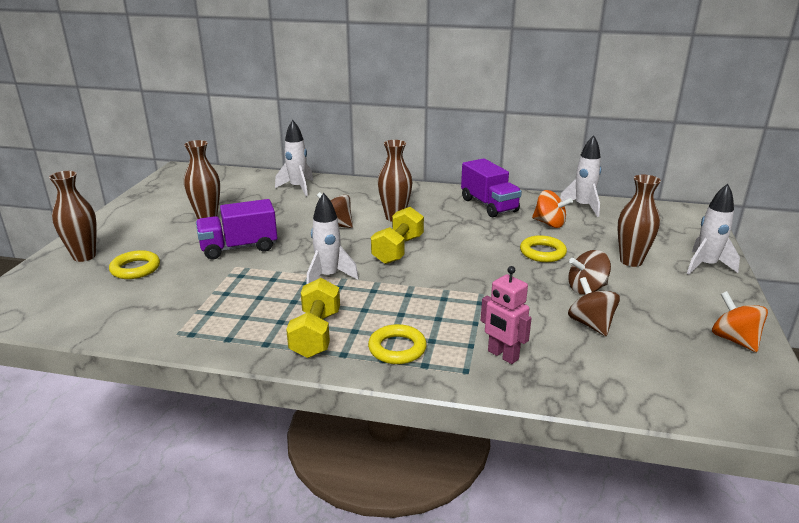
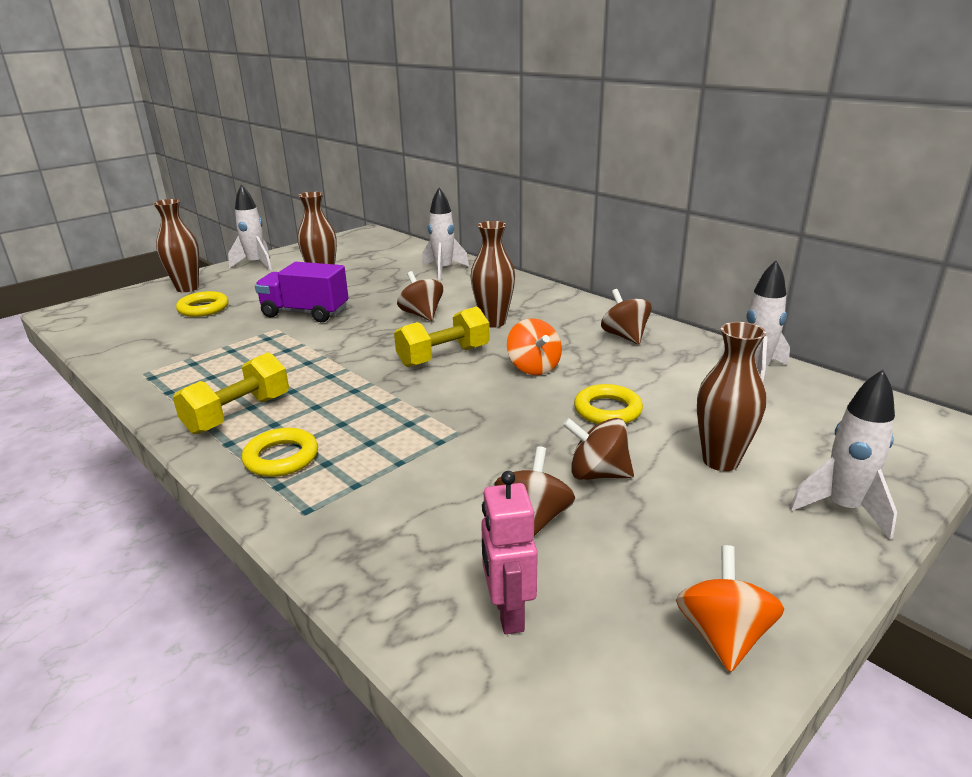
camera: 35 degrees right, 0 degrees up
(328, 277) = (335, 363): white rocket -> white rocket (256, 264)
(489, 205) = (624, 336): purple truck -> brown spinning top
(502, 355) = (370, 511): pink robot -> pink robot (508, 613)
(549, 223) = (672, 378): orange spinning top -> orange spinning top (533, 367)

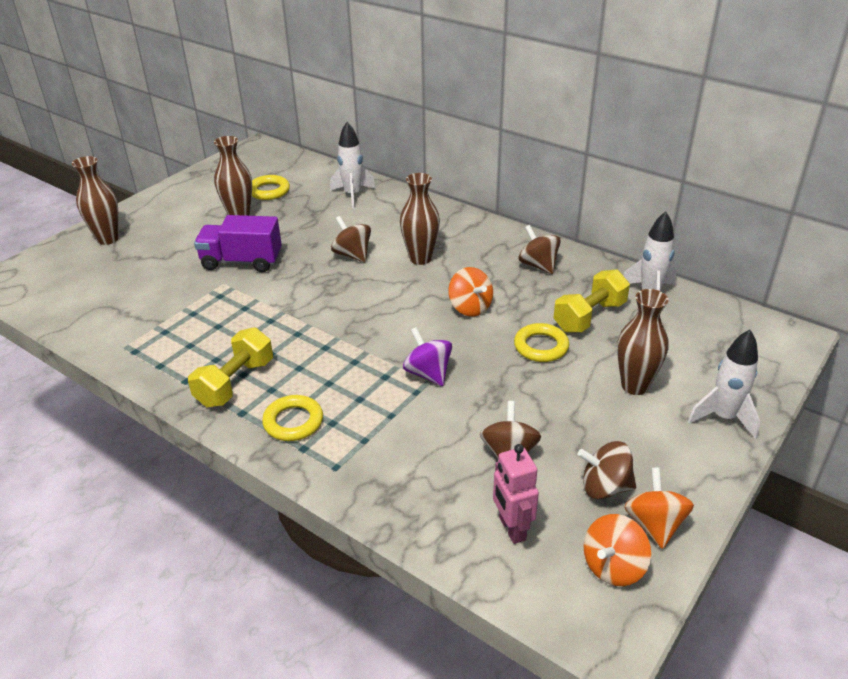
camera: 10 degrees left, 10 degrees up
(203, 308) = (139, 264): yellow ring -> yellow ring (269, 191)
(256, 264) = (162, 201): white rocket -> none
(443, 356) = (389, 302): yellow dumbbell -> yellow dumbbell (589, 316)
(461, 424) = (428, 373): none -> purple spinning top
(597, 474) = (546, 408): brown spinning top -> brown spinning top (605, 487)
(647, 688) = (613, 566): none -> orange spinning top

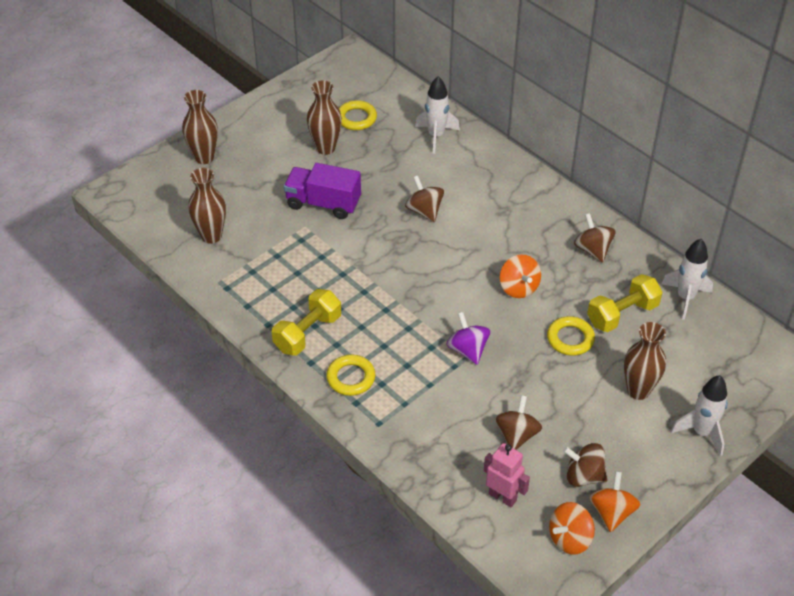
camera: 10 degrees right, 10 degrees up
(420, 258) = (486, 225): brown vase -> brown vase (211, 236)
(511, 529) = (502, 497): pink robot -> pink robot turned 135 degrees clockwise

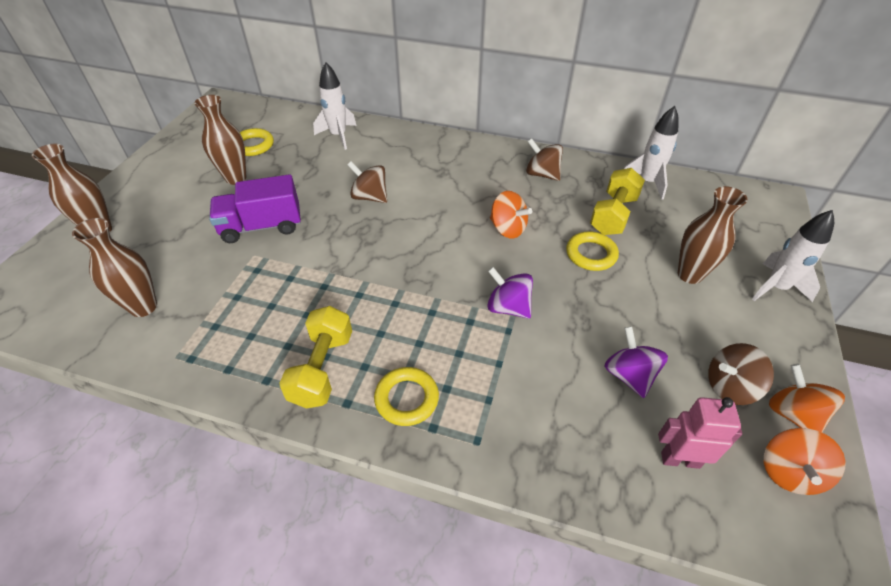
camera: 30 degrees left, 0 degrees up
(516, 435) = (629, 375): brown spinning top -> purple spinning top

